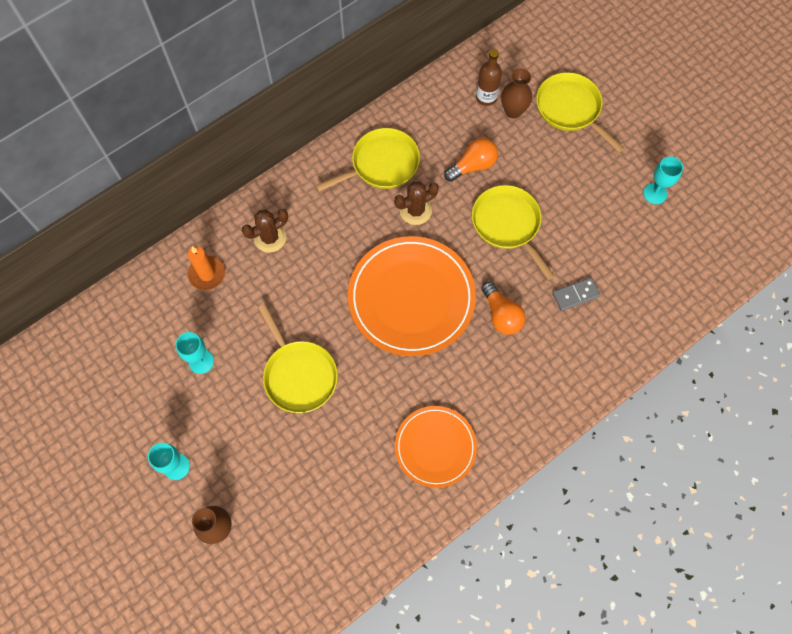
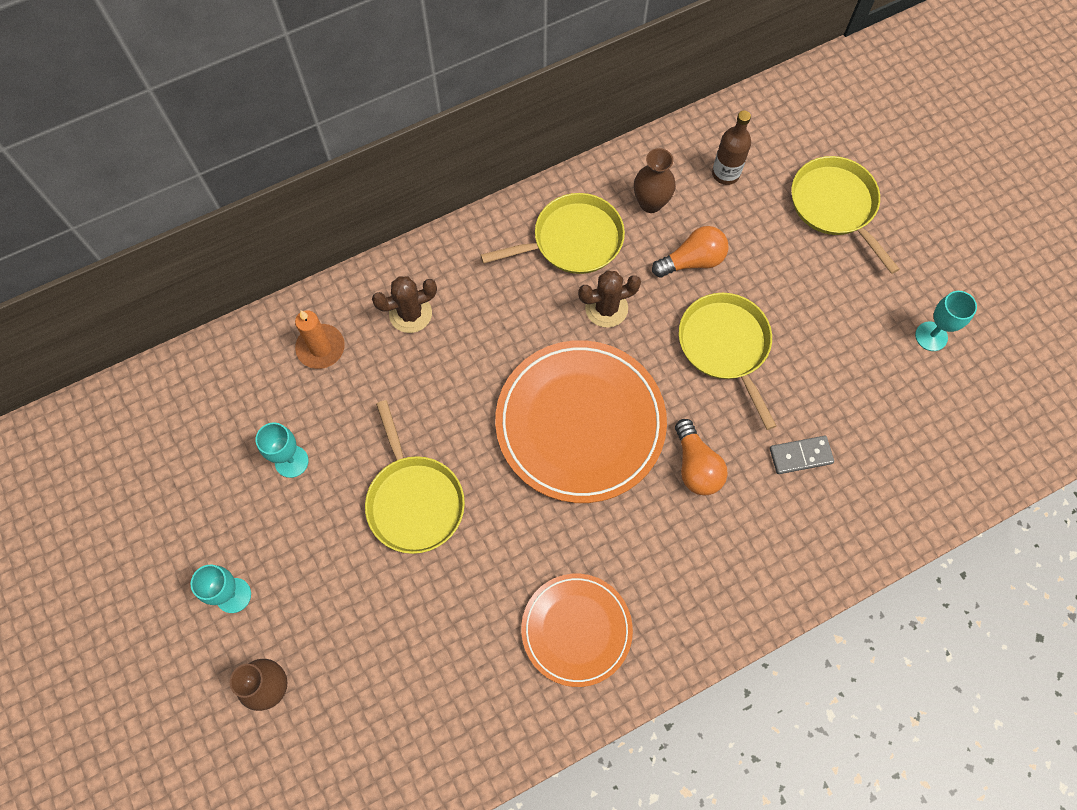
camera: 10 degrees right, 0 degrees up
(513, 111) = (758, 197): brown vase -> brown vase (650, 203)

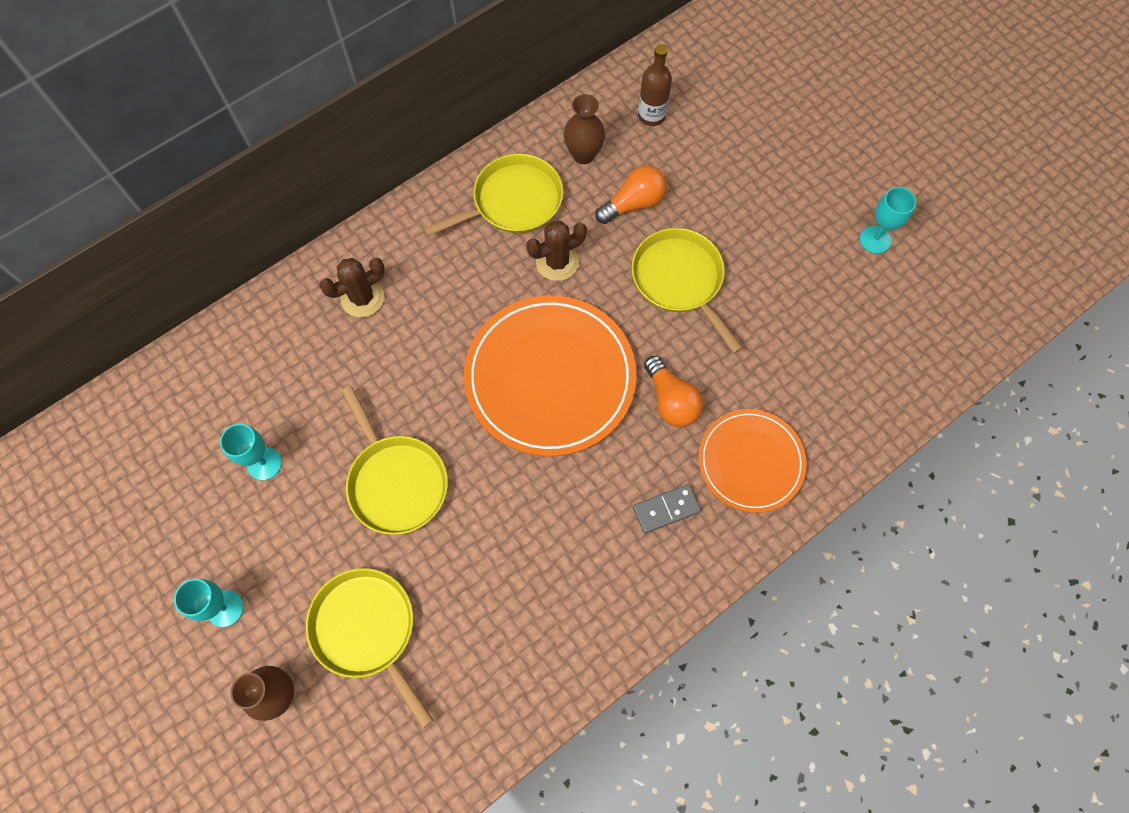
camera: 10 degrees left, 0 degrees up
(321, 348) = (276, 346): orange candle -> none
(576, 630) = (580, 581): orange plate -> orange plate (750, 462)
(800, 456) = (770, 374): grey domino -> grey domino (666, 509)
(835, 205) = (762, 130): yellow pan -> yellow pan (367, 629)

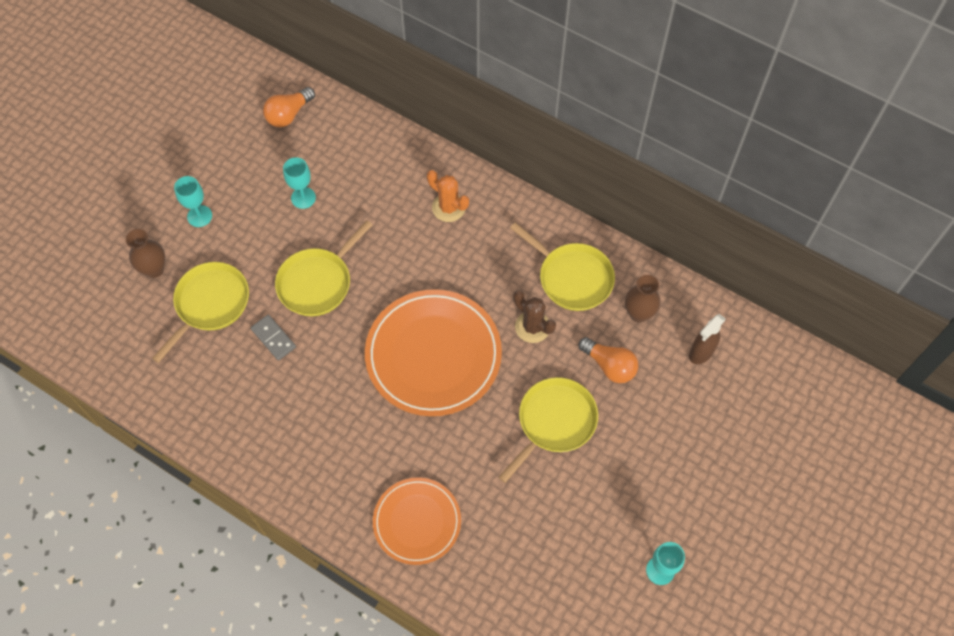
camera: 70 degrees right, 5 degrees down
(362, 298) = (448, 208): brown cactus -> orange cactus
(651, 115) = (701, 353): brown bottle -> brown spray bottle
(666, 509) = (357, 470): grey domino -> grey domino (273, 338)
(671, 400) = (447, 447): orange light bulb -> orange light bulb (289, 114)

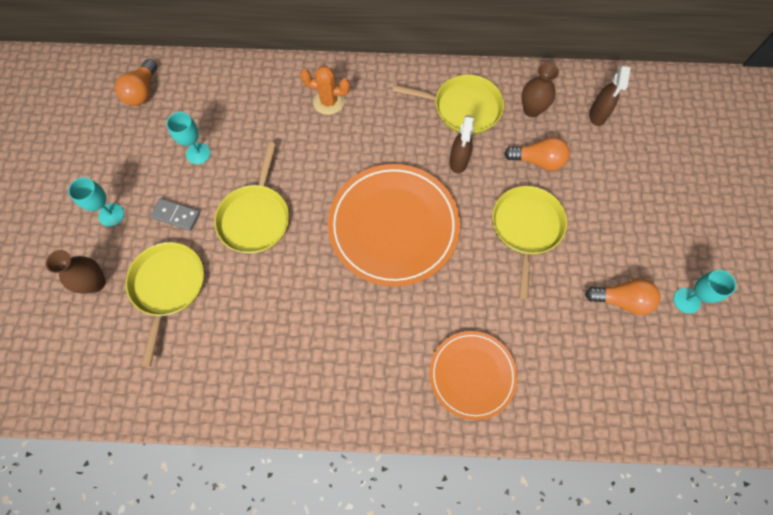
camera: 30 degrees left, 5 degrees up
(273, 338) = (245, 286): grey domino -> grey domino (176, 215)
(532, 327) = (458, 162): brown cactus -> brown spray bottle
(597, 535) = (621, 300): none -> orange light bulb

